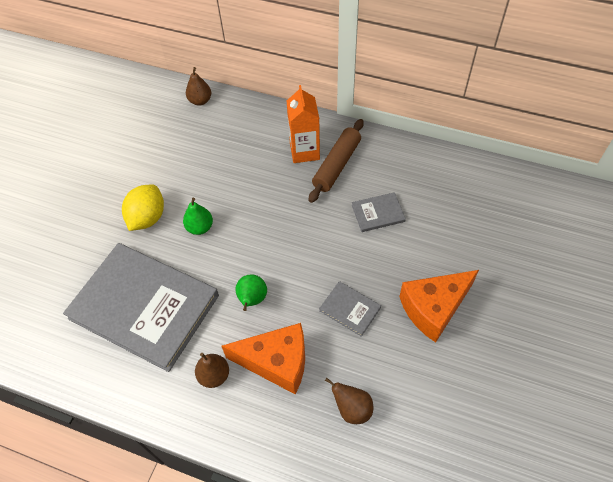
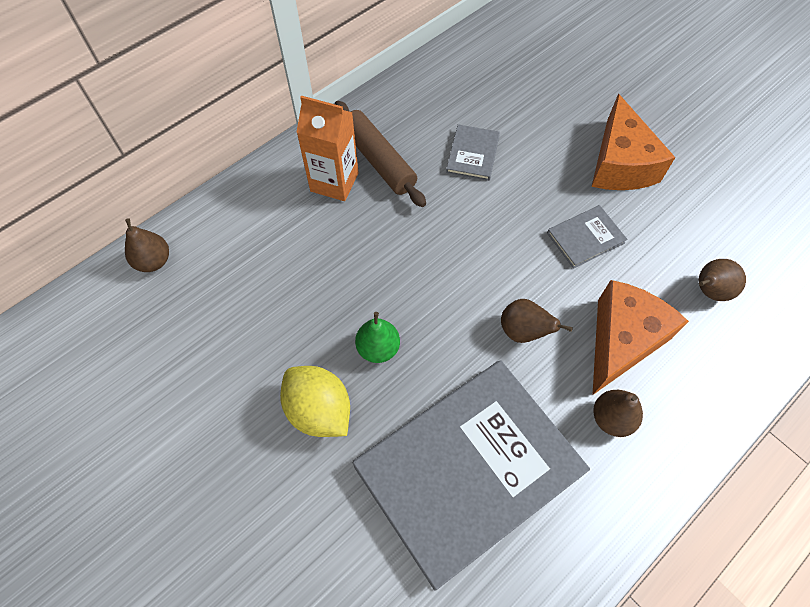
camera: 65 degrees left, 5 degrees up
(252, 299) = (523, 331): green pear -> brown pear

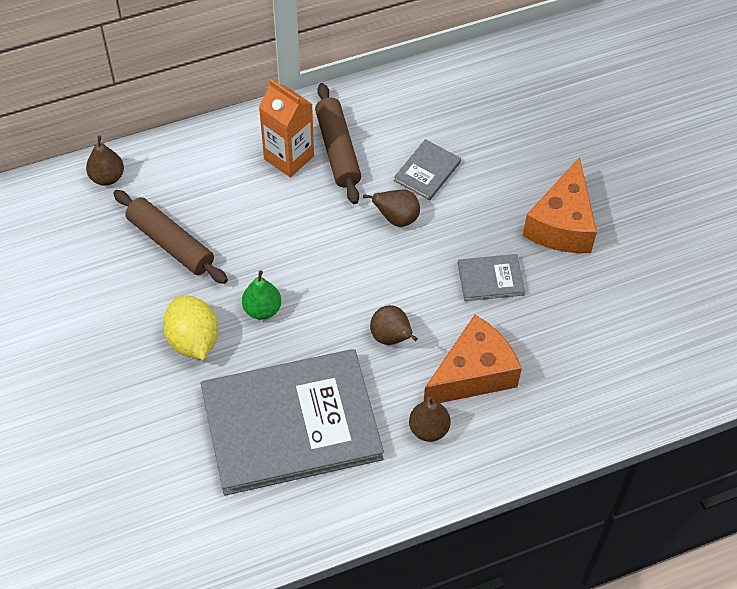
camera: 20 degrees right, 5 degrees down
(250, 309) = (171, 243): none -> brown rolling pin
(708, 291) = (576, 360): brown pear -> brown pear (396, 218)

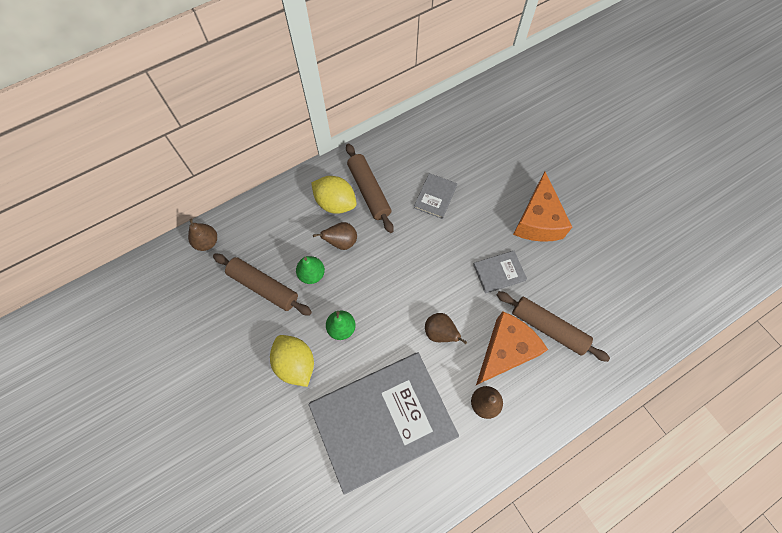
camera: 10 degrees left, 10 degrees up
(237, 239) = (312, 274): none -> green pear
(289, 157) = (335, 203): orange carton -> yellow lemon
(396, 218) = (422, 237): brown pear -> brown pear (341, 242)
(539, 357) = (548, 328): none -> brown rolling pin

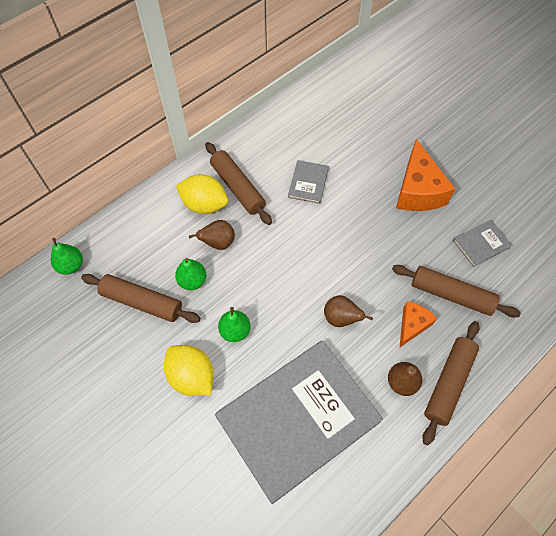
camera: 10 degrees left, 5 degrees down
(207, 242) = (71, 265): brown pear -> green pear
(499, 272) = (389, 247): grey book -> grey book (481, 244)
(505, 351) = (412, 325): orange cheese -> orange cheese, size x0.57
(528, 412) = (449, 383): none -> brown rolling pin

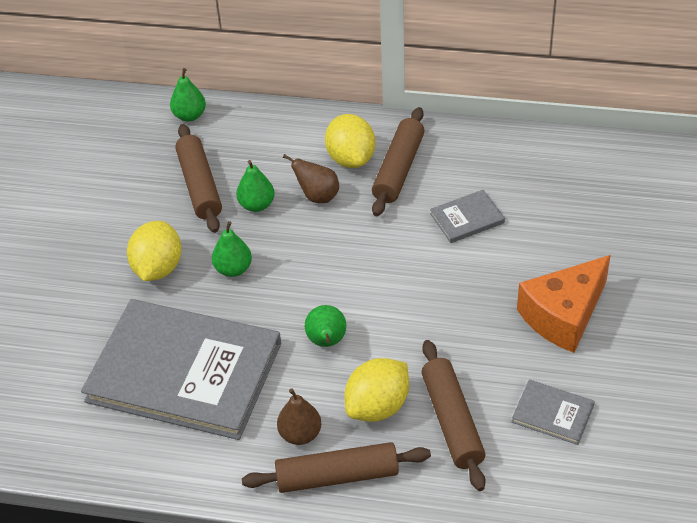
camera: 55 degrees right, 15 degrees down
(341, 318) = (327, 342): brown pear -> green pear
(412, 325) = (378, 406): orange cheese -> yellow lemon

